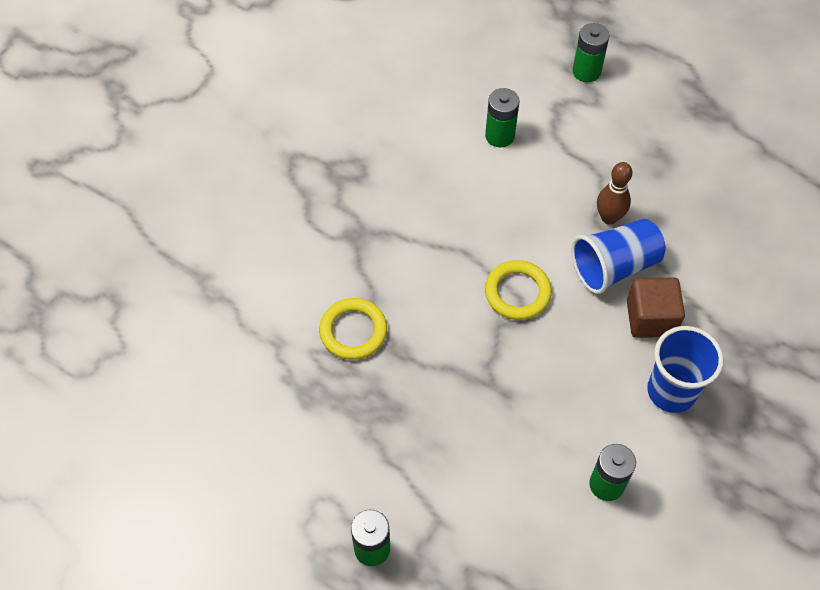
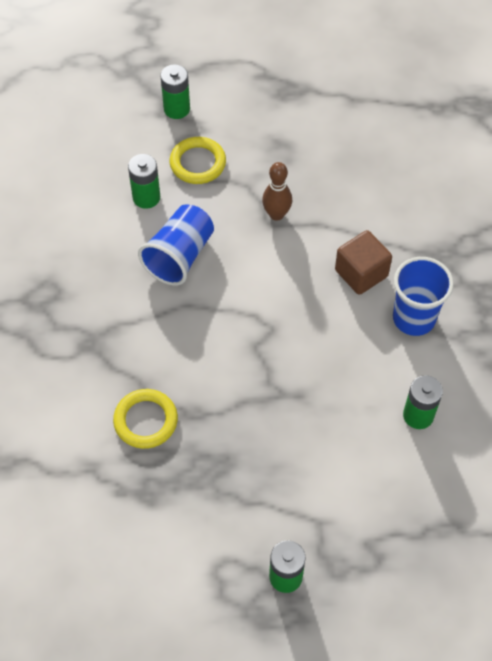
camera: 35 degrees left, 0 degrees up
(517, 292) = (250, 312): yellow ring -> yellow ring (198, 163)
(614, 266) = (307, 250): blue cup -> blue cup (179, 256)

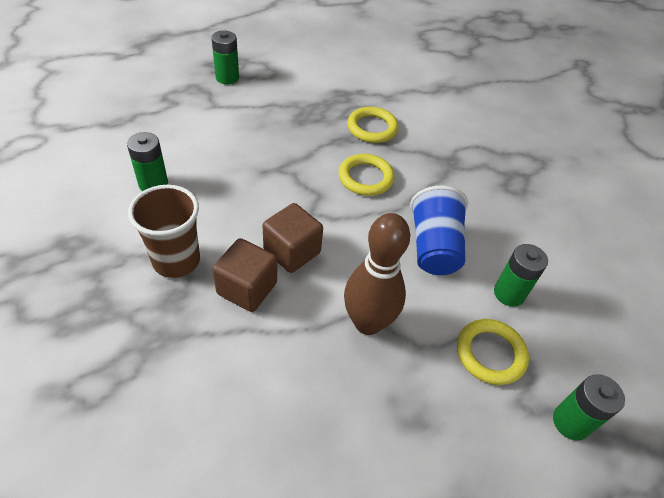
camera: 150 degrees right, 10 degrees down
(196, 352) = (365, 178): none -> yellow ring
(276, 214) = (367, 322): brown bowling pin -> brown bowling pin, size x1.60
(309, 294) = (292, 251): none -> brown cube
(414, 318) = (176, 261): blue cup -> brown cup

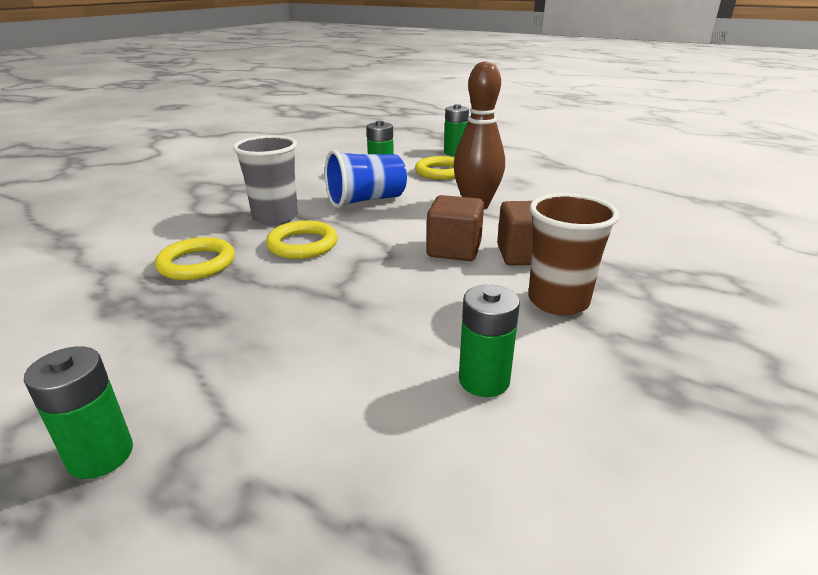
camera: 115 degrees left, 20 degrees down
(428, 180) = (275, 217): none -> grey cup

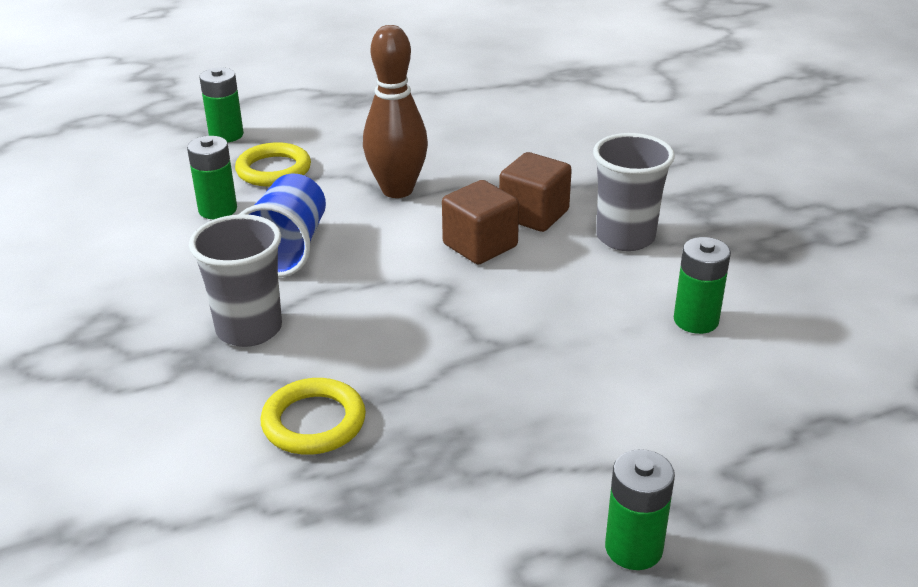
camera: 55 degrees left, 5 degrees up
(302, 244) = (355, 332): yellow ring -> none
(558, 301) = (625, 237): brown cup -> grey cup

